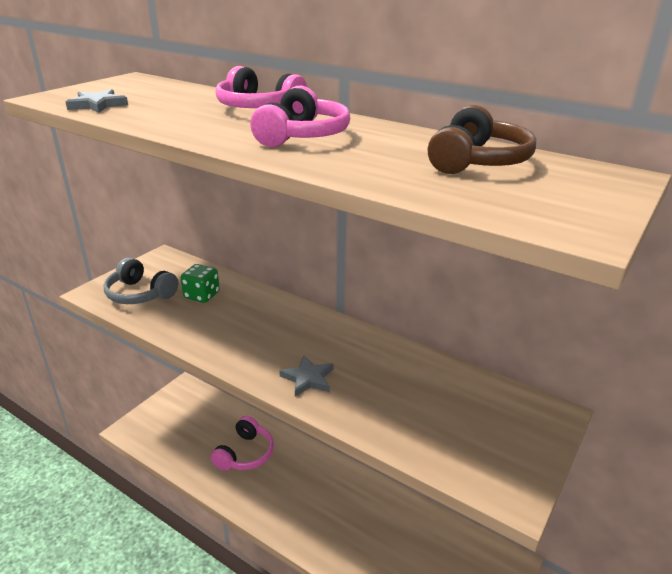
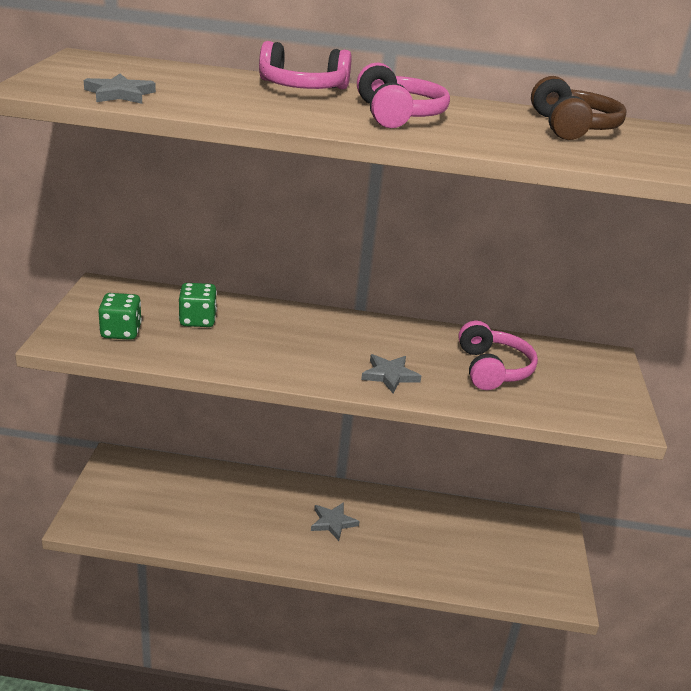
camera: 30 degrees left, 0 degrees up
(140, 294) = (121, 332): grey headphones -> green dice
(245, 454) = (244, 508): pink headphones -> pink headphones (492, 369)
(304, 489) = (333, 522): none -> grey star

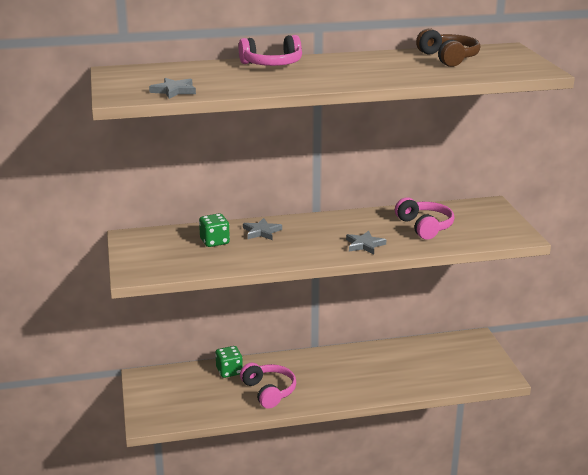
camera: 15 degrees left, 5 degrees down
(121, 332) = (170, 260): green dice -> green dice (229, 371)
(333, 522) = (327, 374): grey star -> grey star (261, 232)
(398, 115) = (346, 71): pink headphones -> pink headphones (269, 391)

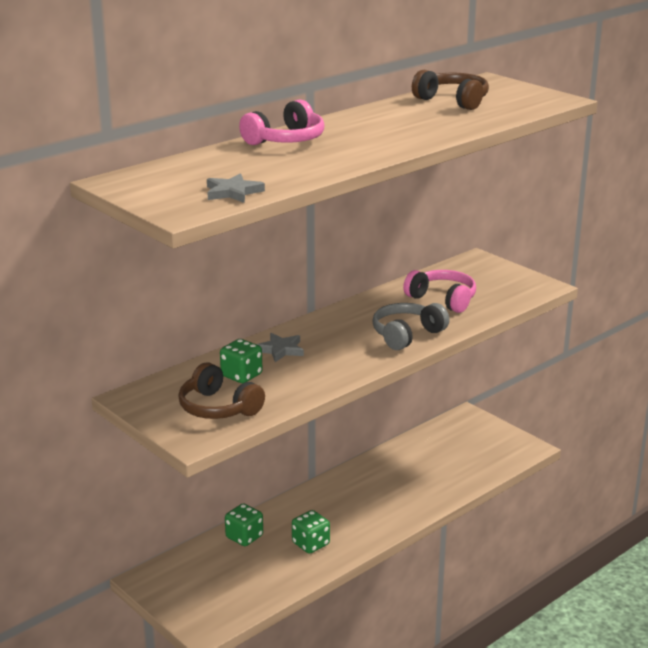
camera: 30 degrees left, 0 degrees up
(173, 258) = (218, 408): none -> brown headphones
(269, 391) = (310, 544): pink headphones -> green dice
(364, 245) = (406, 335): grey star -> grey headphones

